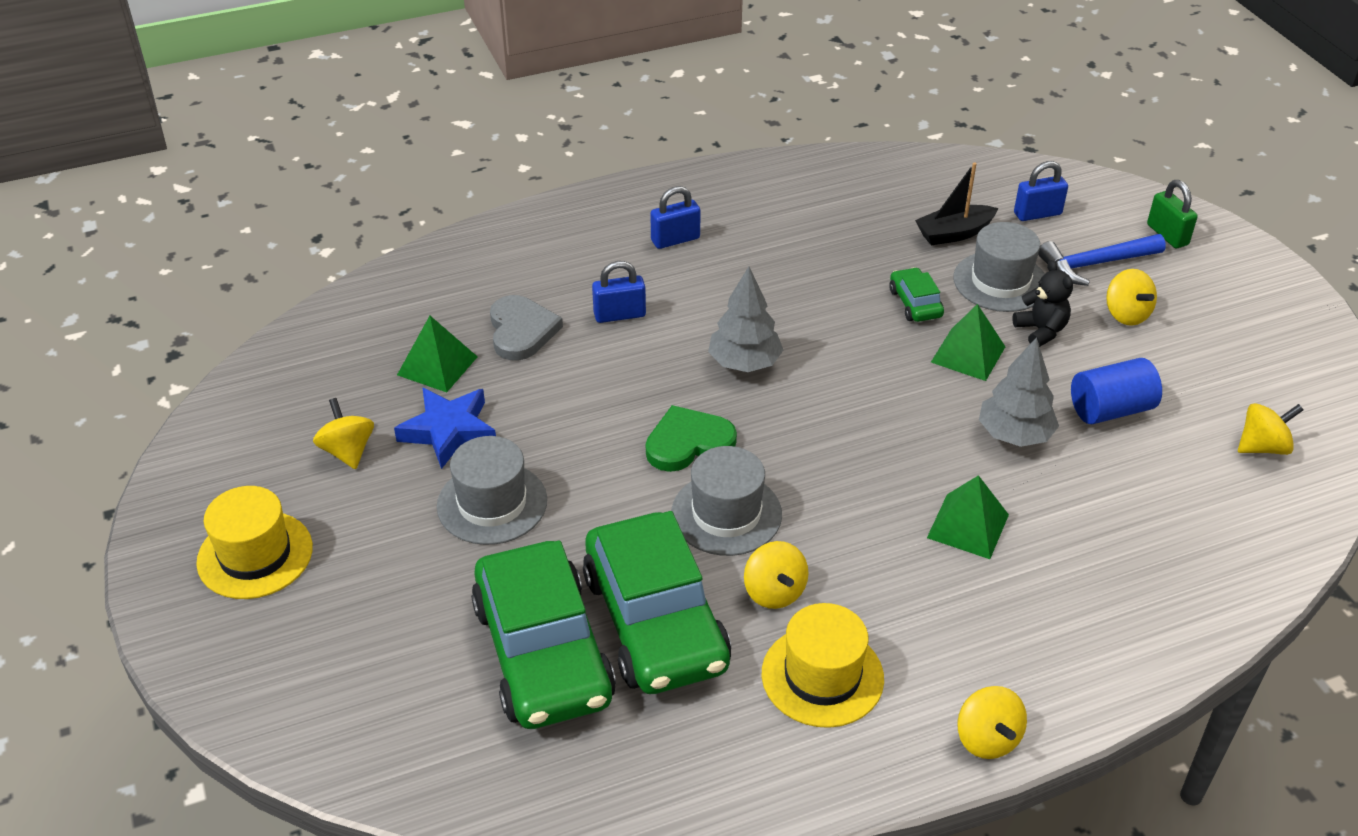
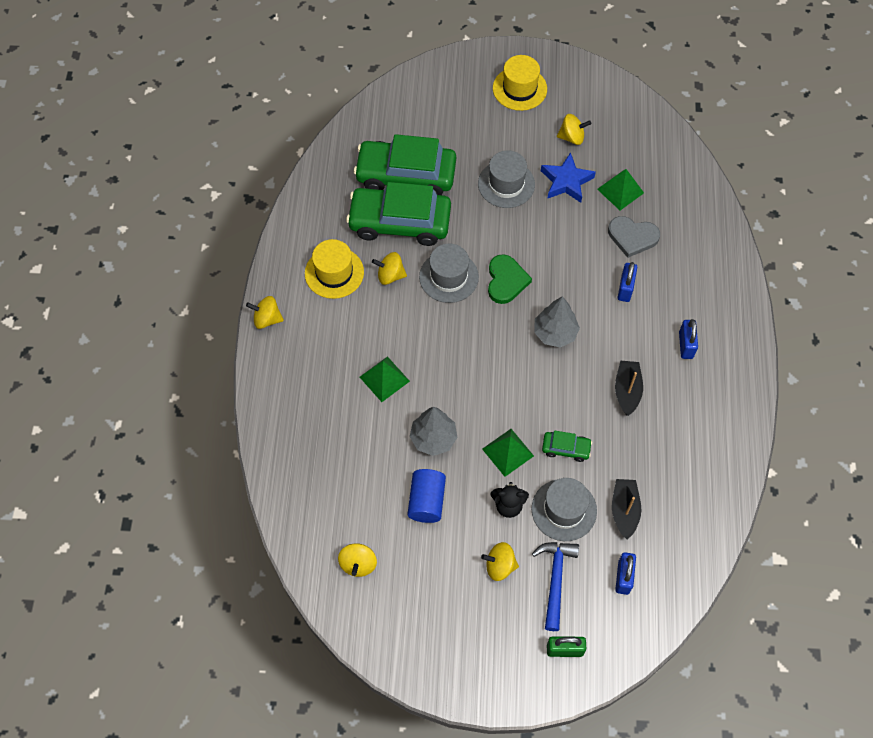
camera: 115 degrees right, 20 degrees up
(785, 272) = (627, 391): none -> black boat

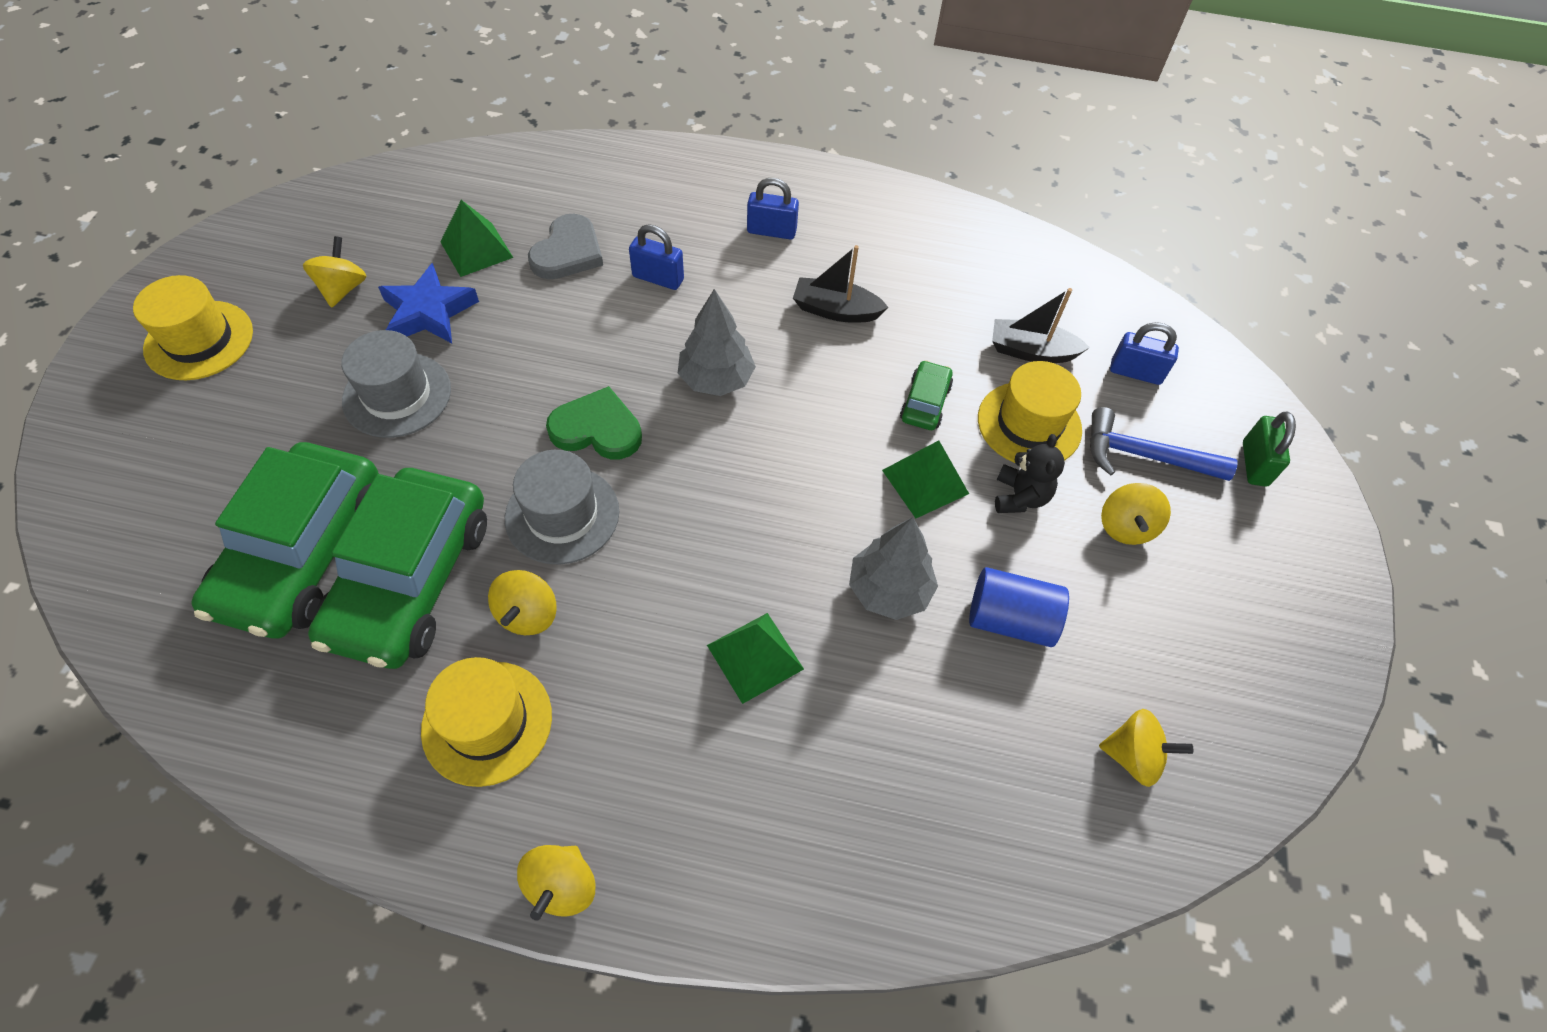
camera: 85 degrees left, 5 degrees down
(564, 510) = (1029, 424): grey hat -> yellow hat

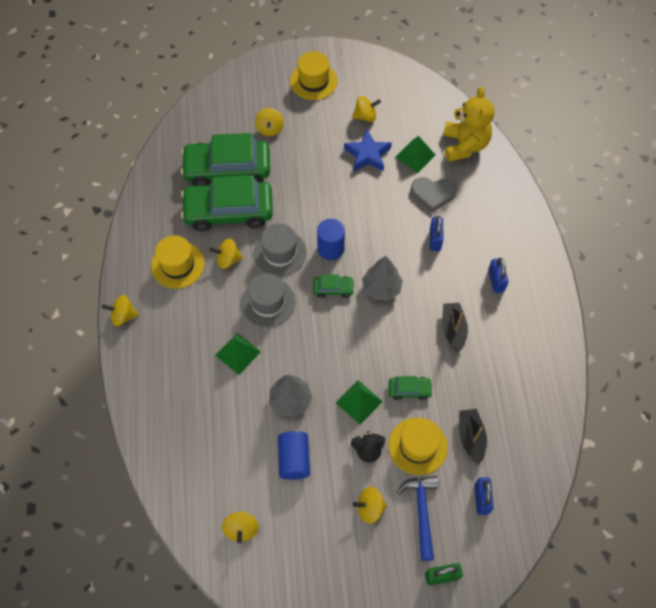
camera: 75 degrees right, 5 degrees up
(257, 446) = (270, 129): none -> yellow spinning top
(397, 395) = (316, 164): grey hat -> grey hat (268, 302)
(498, 183) = (464, 145): none -> yellow teddy bear
(597, 429) = (330, 248): green heart -> blue cylinder
(684, 451) = (333, 289): none -> green car

